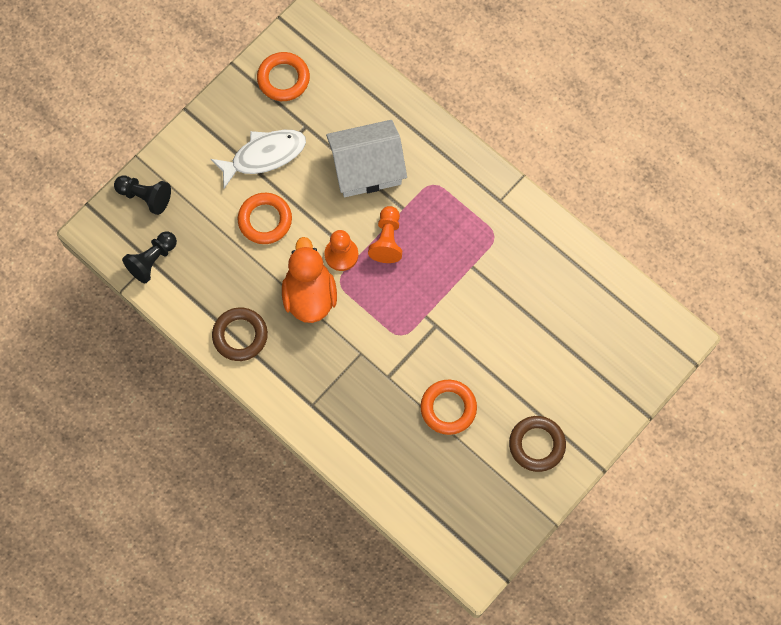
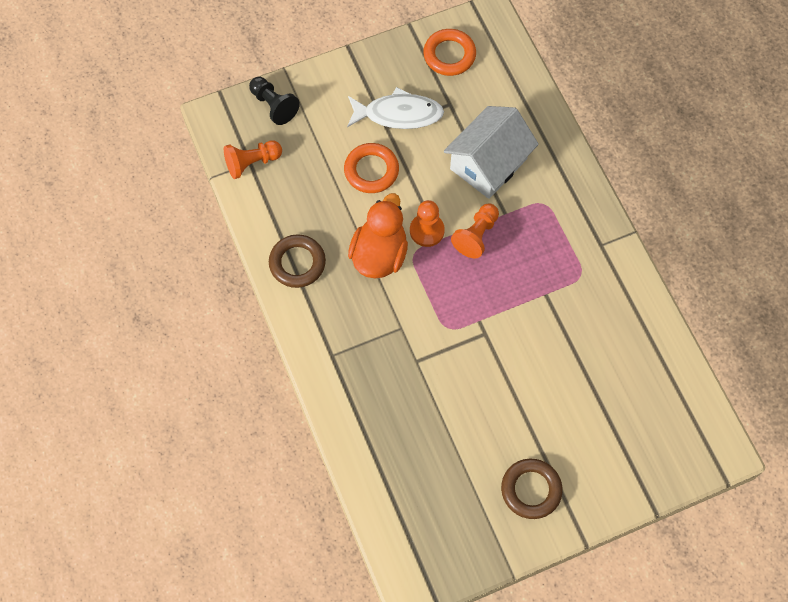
camera: 25 degrees right, 5 degrees down
(152, 260) = (252, 163): black pawn -> orange pawn
(367, 168) = (488, 164): white house -> white house turned 60 degrees counterclockwise
(448, 408) = (460, 416): orange ring -> none

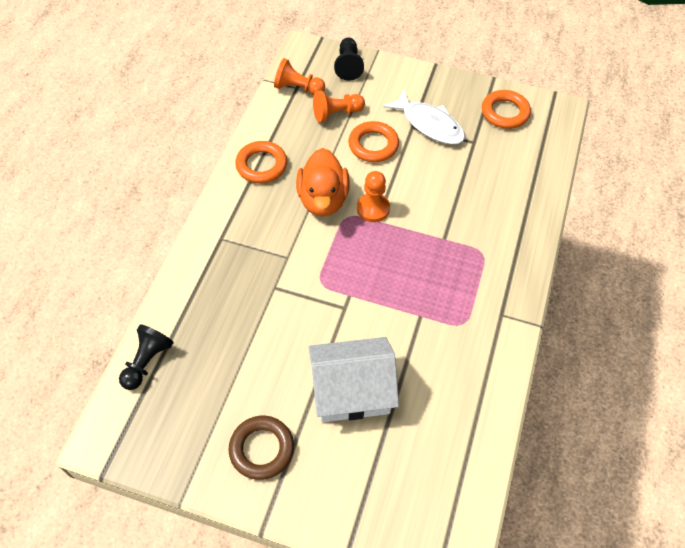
camera: 40 degrees right, 10 degrees down
(297, 263) = (261, 165): brown ring -> orange ring
(379, 254) = (323, 199): orange duck -> orange duck turned 120 degrees clockwise
(382, 501) = (147, 362): none -> black pawn
(476, 235) = (407, 237): orange pawn -> orange pawn (336, 113)
(488, 164) = (464, 197): white house -> white house (351, 391)

